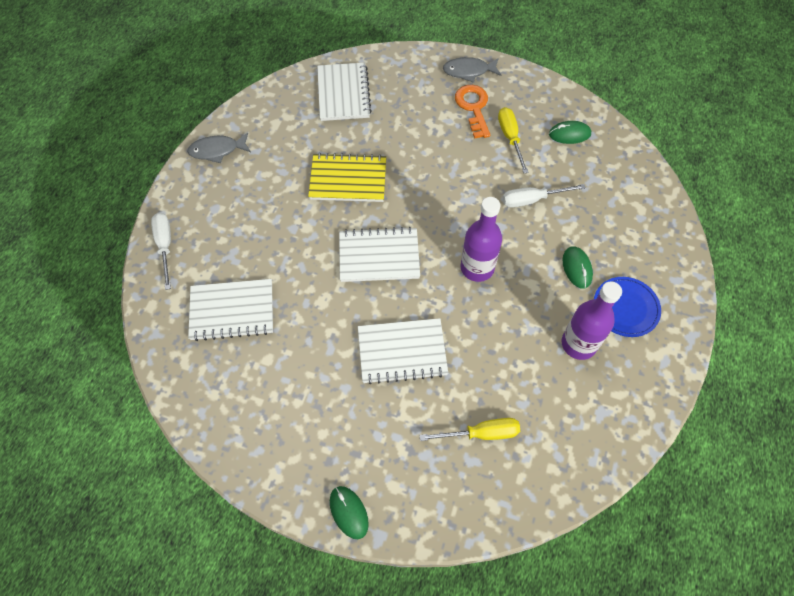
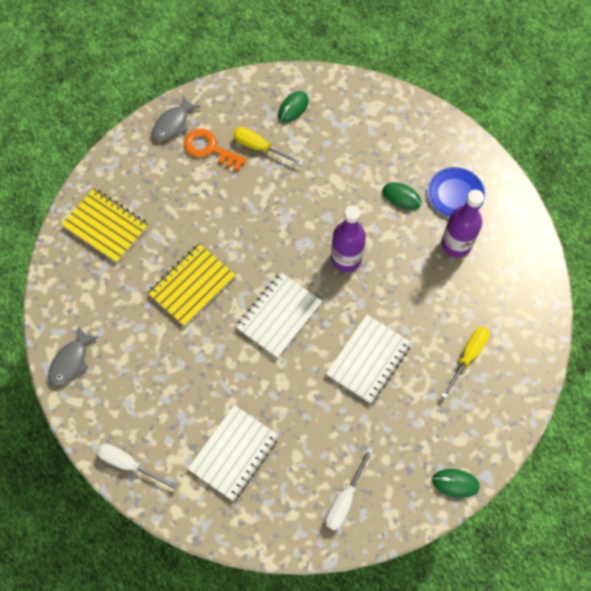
camera: 50 degrees left, 5 degrees up
(343, 93) = (106, 226): white notebook -> yellow notebook
(532, 200) = (324, 178): white screwdriver -> white screwdriver (345, 499)

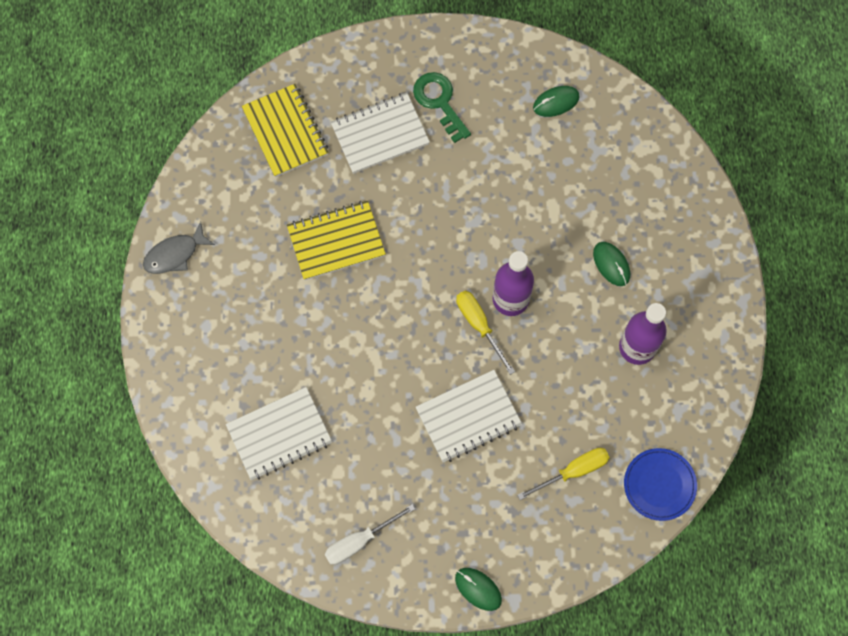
camera: 30 degrees right, 5 degrees up
(129, 464) = (174, 388): white screwdriver -> none
(172, 124) = (417, 53): grey fish -> none
(209, 149) = (439, 102): orange key -> green key
(260, 147) = (493, 128): yellow screwdriver -> yellow screwdriver (479, 325)
(279, 315) = (405, 321): white notebook -> white notebook (380, 134)
(455, 194) = (672, 292): blue plate -> blue plate (659, 485)

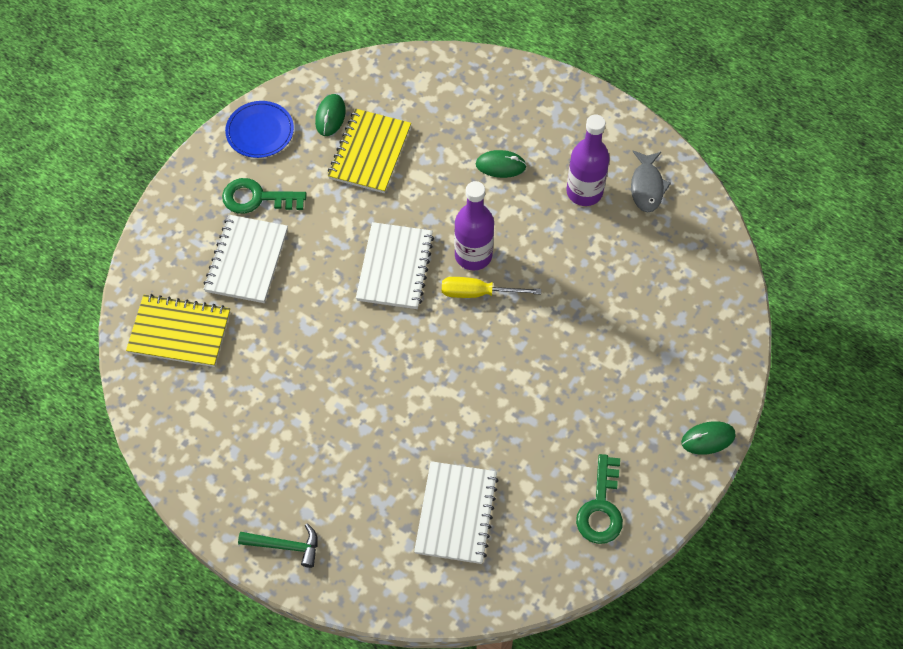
camera: 55 degrees left, 10 degrees down
(170, 329) = (285, 546): none -> green hammer
(175, 254) = (216, 497): grey fish -> grey fish (647, 187)
(336, 241) = (315, 355): yellow notebook -> yellow notebook (369, 153)
(359, 541) = (601, 507): white screwdriver -> green key
(468, 417) = (552, 351): white notebook -> white notebook (395, 267)
(573, 471) = (655, 303): yellow screwdriver -> none
(659, 485) = (710, 249): blue plate -> blue plate (260, 131)

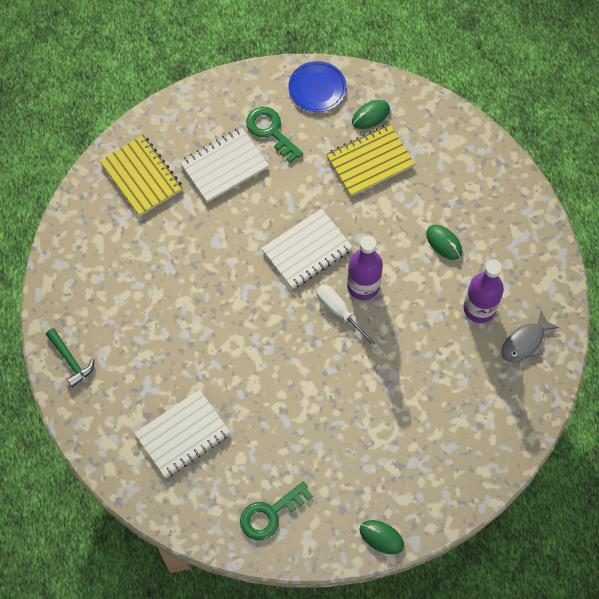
camera: 45 degrees right, 5 degrees up
(478, 293) = (340, 312): yellow screwdriver -> white screwdriver

